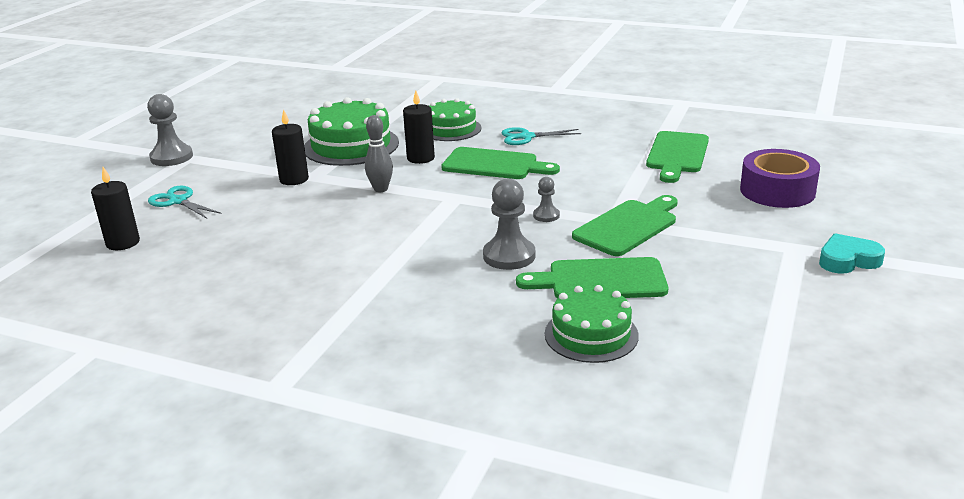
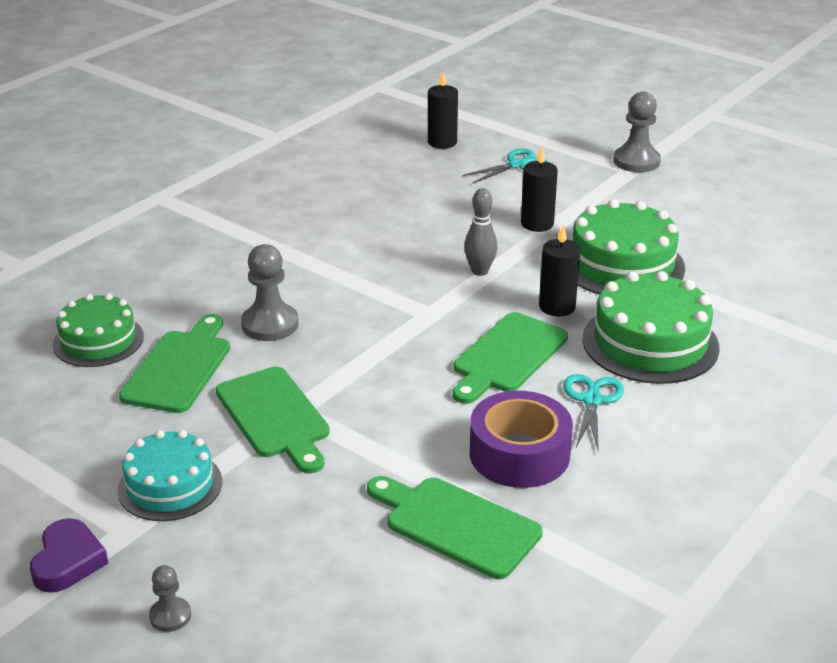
camera: 105 degrees right, 5 degrees up
(451, 129) = (650, 343): green cake -> green cake, size x1.52
(546, 215) = (341, 365): grey pawn -> grey pawn (170, 616)
(738, 245) = (170, 485): none -> turquoise cake
(777, 191) = (278, 580): purple tape -> purple tape (519, 454)
(848, 260) = (68, 561): turquoise heart -> purple heart

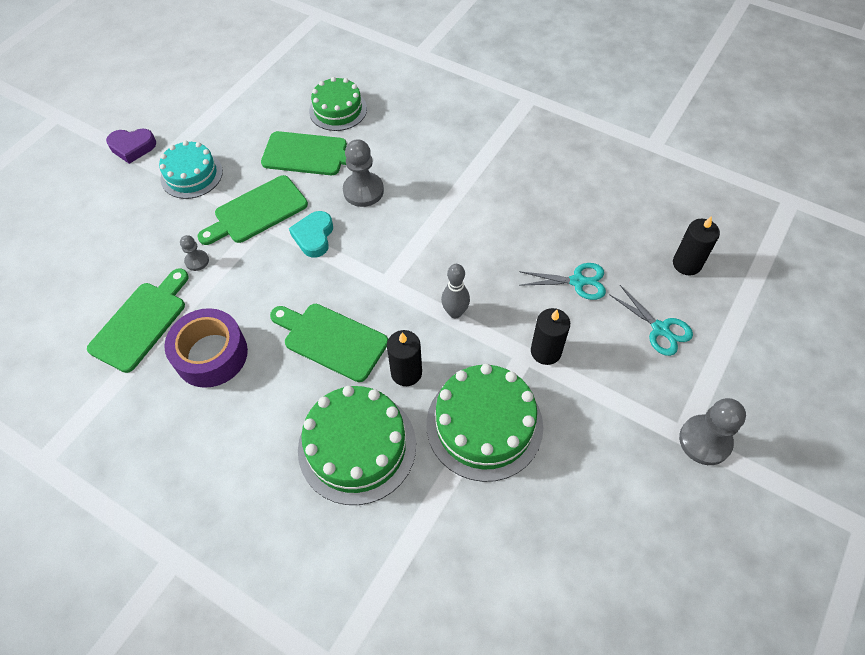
camera: 85 degrees right, 25 degrees up
(170, 616) = (84, 198): grey pawn -> grey pawn (197, 261)
(338, 366) = (314, 237): none -> turquoise heart
(592, 400) = (274, 401): turquoise scissors -> turquoise scissors (577, 281)

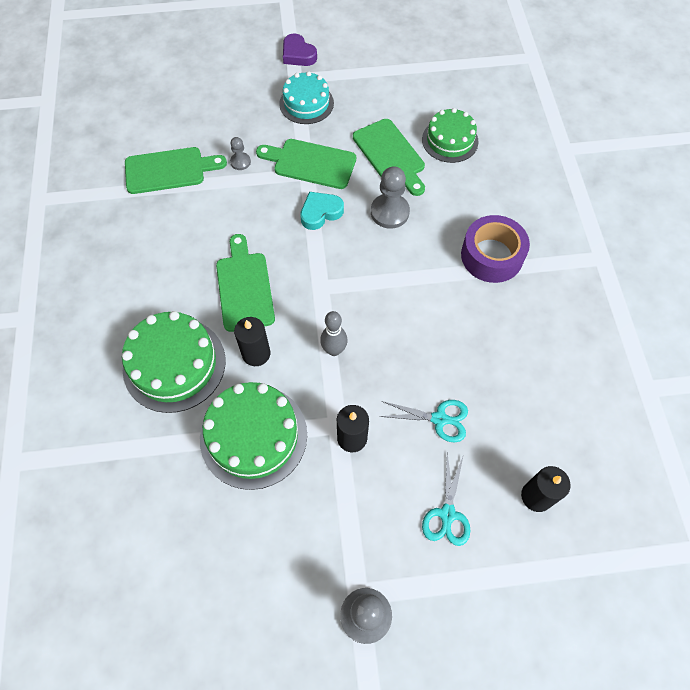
camera: 50 degrees right, 5 degrees up
(211, 354) = (176, 226): purple tape -> purple tape (492, 256)
(577, 281) = (439, 419): turquoise scissors -> turquoise scissors turned 45 degrees counterclockwise

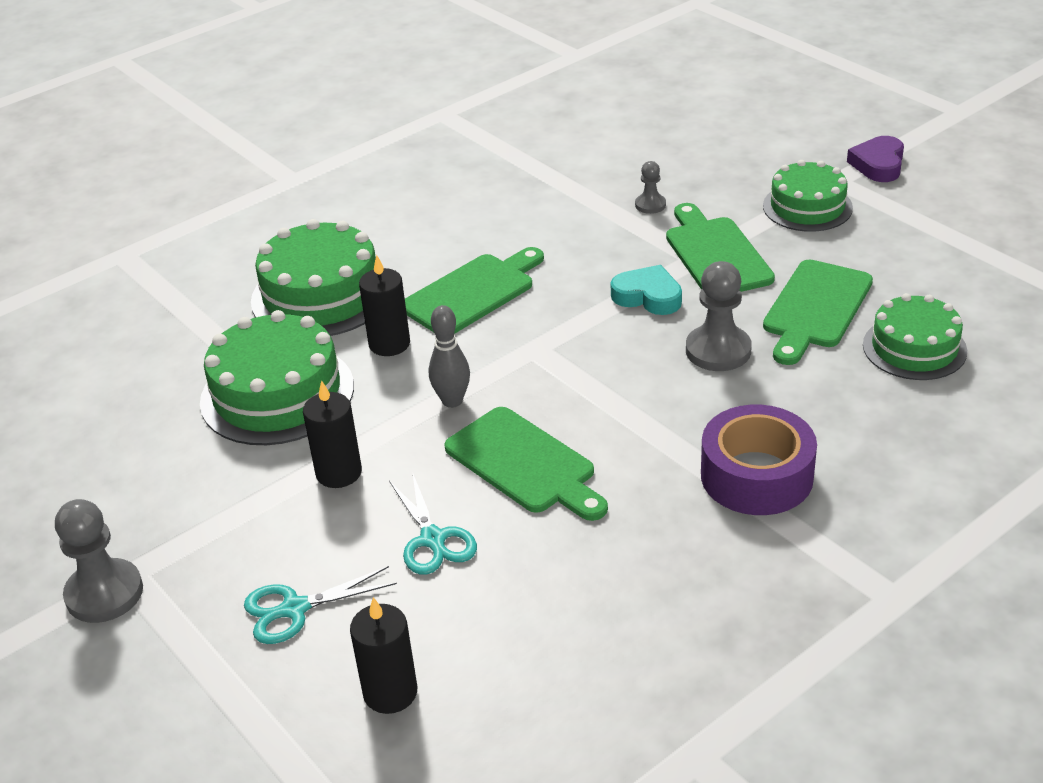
camera: 60 degrees right, 25 degrees down
(169, 170) = (577, 167): green cutting board -> green cutting board (524, 464)
(306, 103) = (807, 207): turquoise cake -> green cake

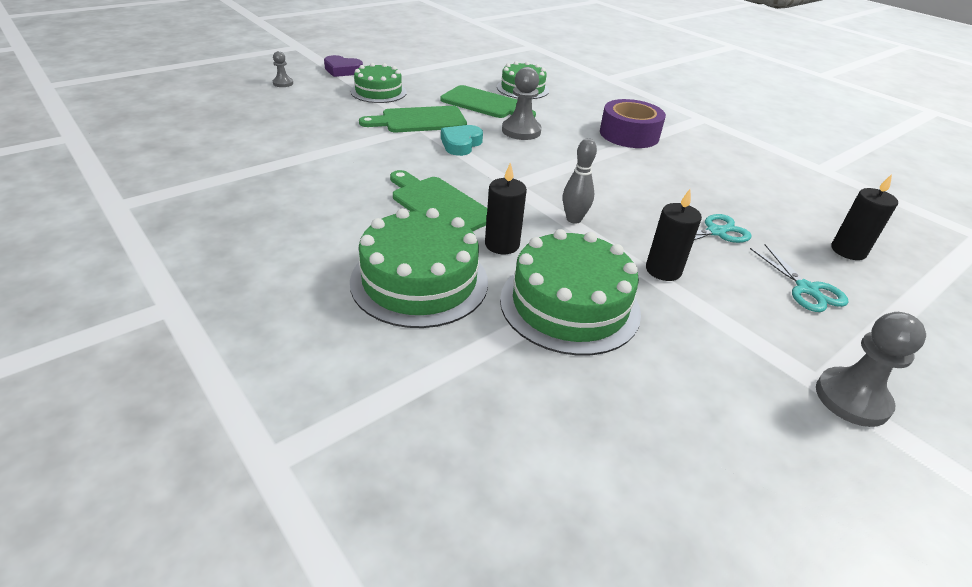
camera: 95 degrees left, 0 degrees up
(524, 464) = (635, 196): green cutting board -> none
(650, 205) = (349, 132): grey pawn -> grey pawn (283, 83)

